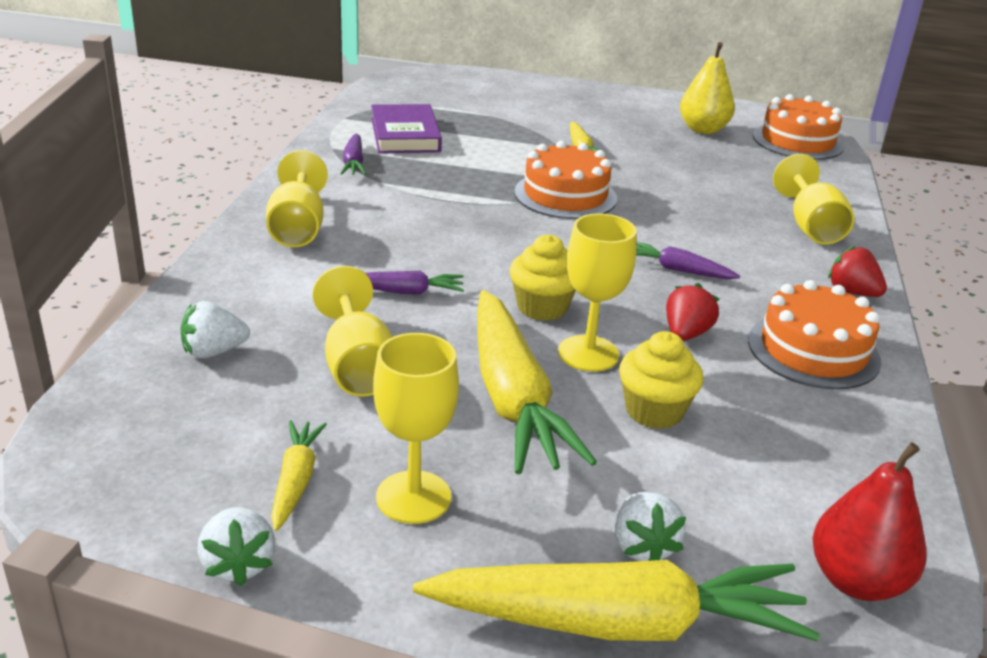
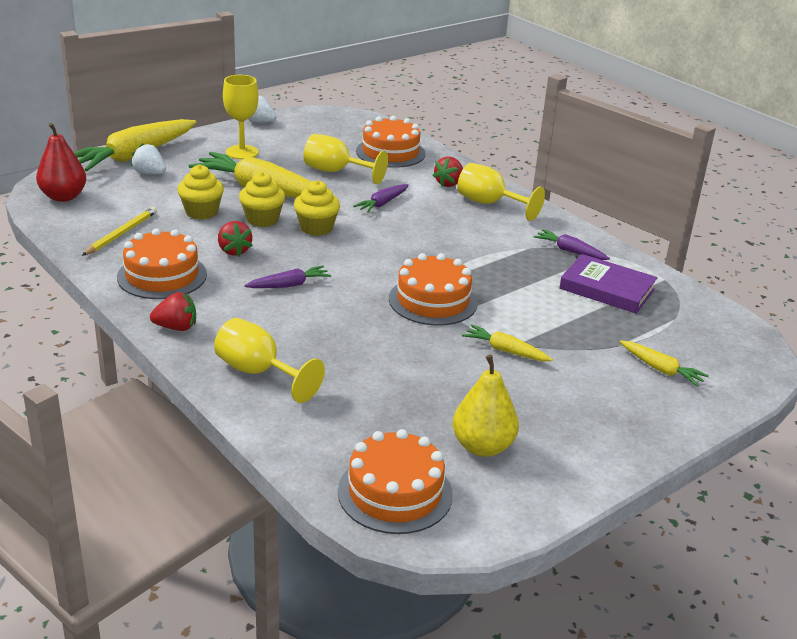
camera: 130 degrees right, 0 degrees up
(213, 352) = (390, 152): white strawberry -> orange cake
(272, 270) = (449, 183): none -> red strawberry
(296, 481) = (284, 140): yellow carrot -> yellow carrot (661, 369)
(588, 353) = (262, 219): yellow goblet -> yellow cupcake
(813, 440) = (121, 233): none -> yellow pencil

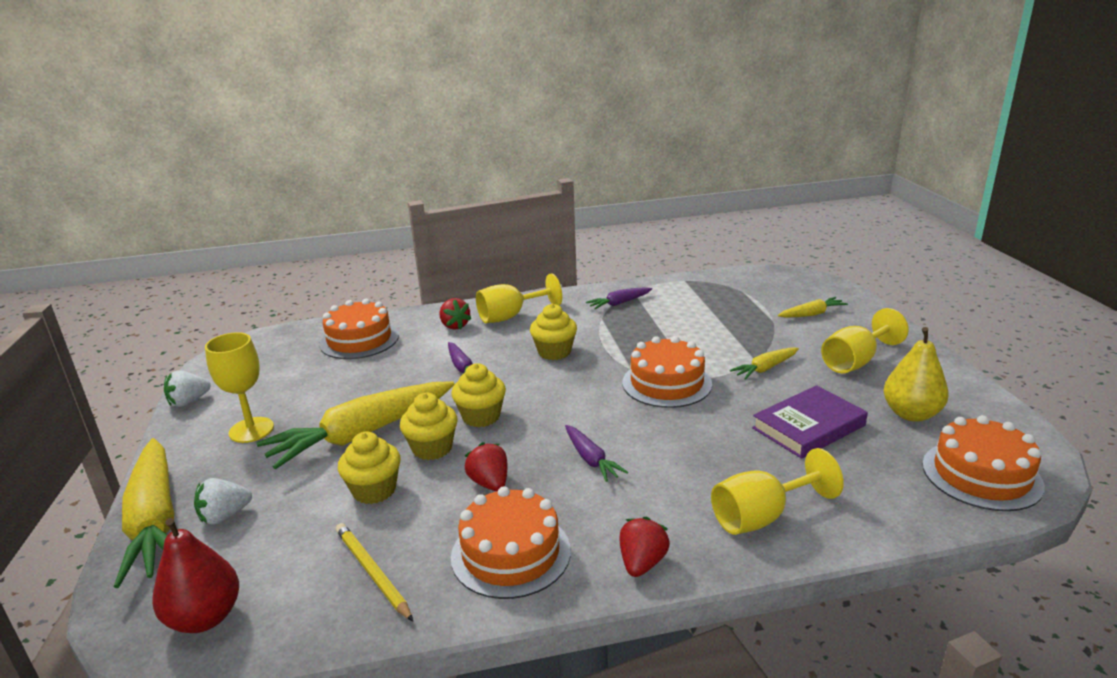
camera: 60 degrees left, 5 degrees down
(234, 251) = (489, 483): red strawberry -> red strawberry turned 120 degrees counterclockwise
(289, 285) = (591, 459): purple carrot -> purple carrot turned 150 degrees clockwise
(336, 172) = (368, 379): yellow goblet -> yellow goblet (855, 362)
(443, 237) = (554, 352): none -> yellow cupcake
(607, 289) = (687, 304): purple book -> purple book (808, 427)

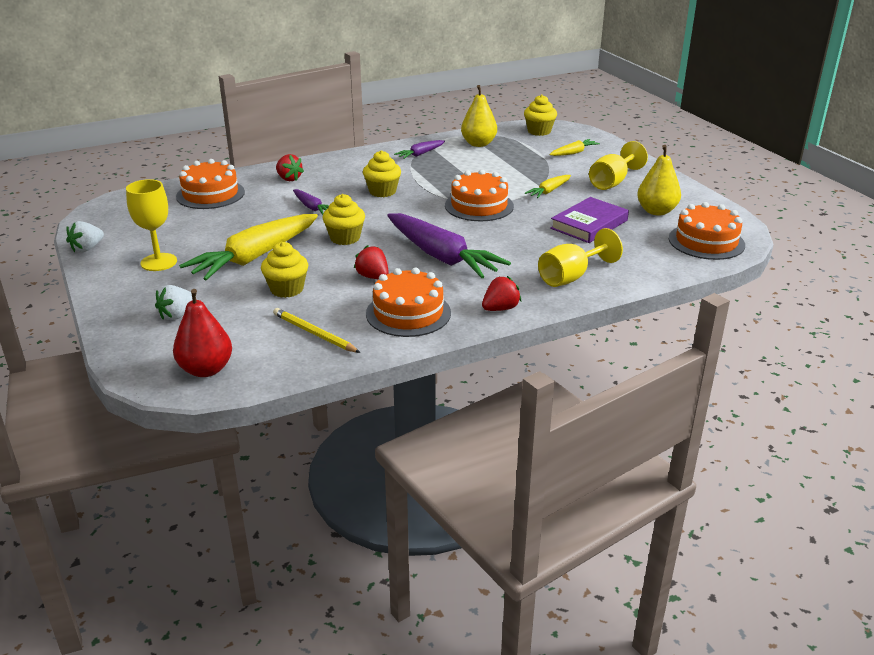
camera: 15 degrees left, 5 degrees up
(155, 522) = (122, 324): yellow carrot -> none
(432, 448) = (317, 260): yellow cupcake -> yellow cupcake (539, 131)
(510, 316) = (333, 169): yellow goblet -> none
(591, 459) = (441, 256): purple carrot -> purple carrot, size x2.12
(642, 563) = (500, 308): red strawberry -> red strawberry turned 45 degrees clockwise
(694, 294) = (478, 144): none -> yellow pear

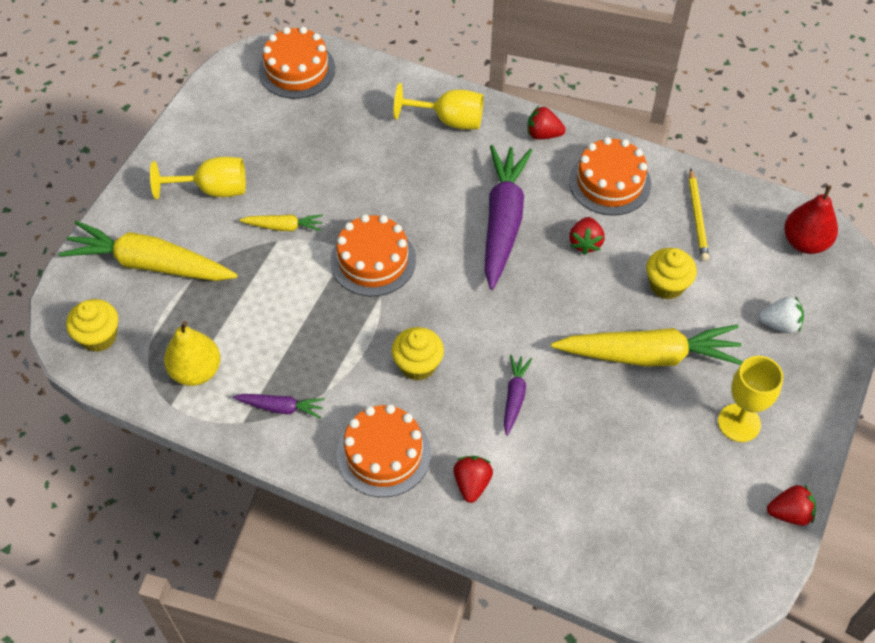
camera: 130 degrees left, 25 degrees up
(87, 248) = (789, 513): white strawberry -> red strawberry
(210, 194) = (583, 525): orange cake -> orange cake (384, 453)
(345, 238) = (545, 316): yellow cupcake -> none
(573, 153) = (150, 264): yellow carrot -> yellow carrot, size x2.12
(589, 224) = (335, 158): purple book -> none
(656, 211) = (259, 126): yellow pear -> none

